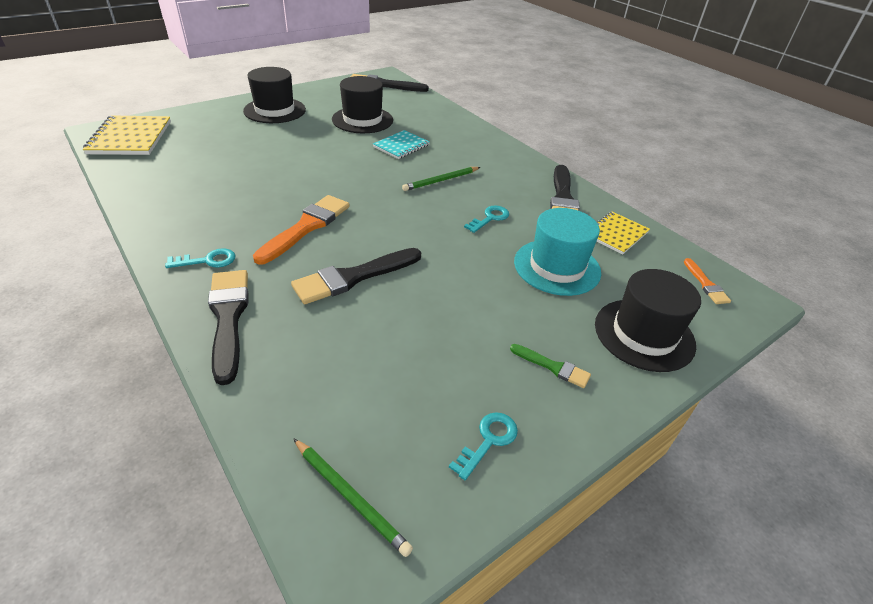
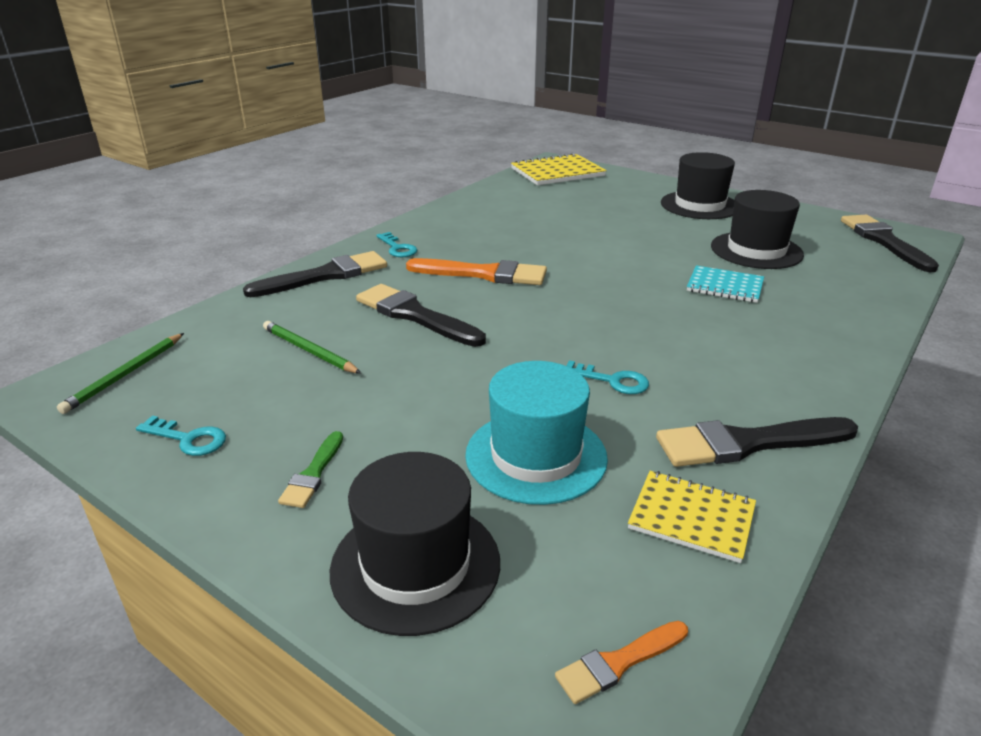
camera: 75 degrees right, 10 degrees down
(441, 180) = (669, 329): green pencil -> green pencil (309, 351)

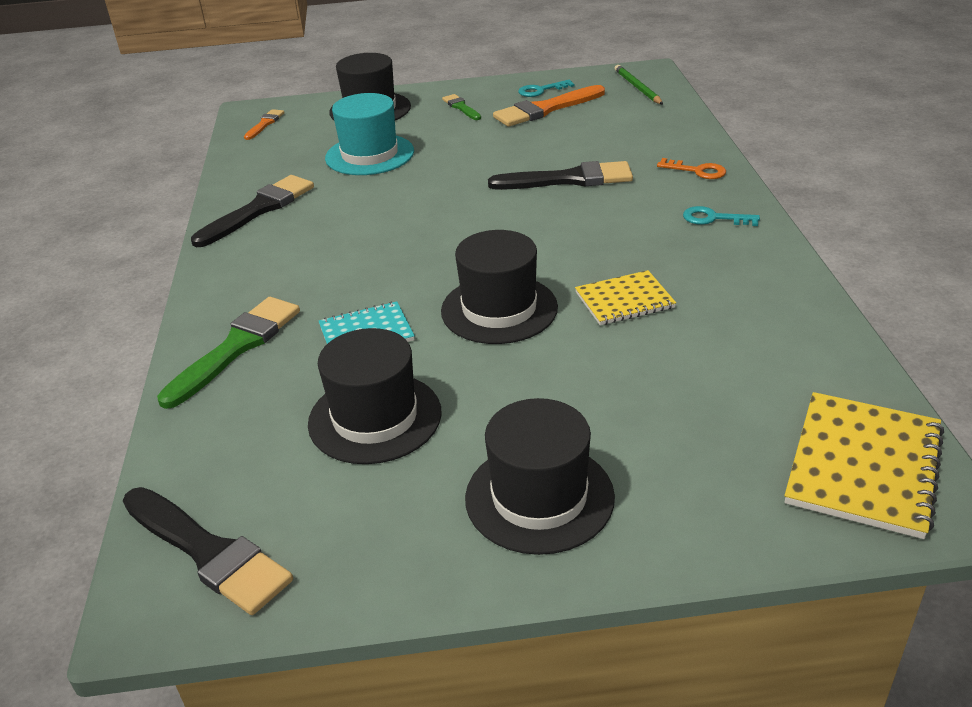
camera: 140 degrees right, 5 degrees up
(309, 351) = (580, 135): green pencil -> none
(325, 276) = (697, 171): black brush -> orange key
(484, 274) = (591, 233): orange brush -> orange brush (545, 109)
(612, 380) = (373, 205): turquoise key -> none
(618, 263) = (499, 309): none -> black hat
(691, 517) = (267, 168): yellow notebook -> yellow notebook (624, 300)
(835, 316) = (236, 347): none -> green brush

